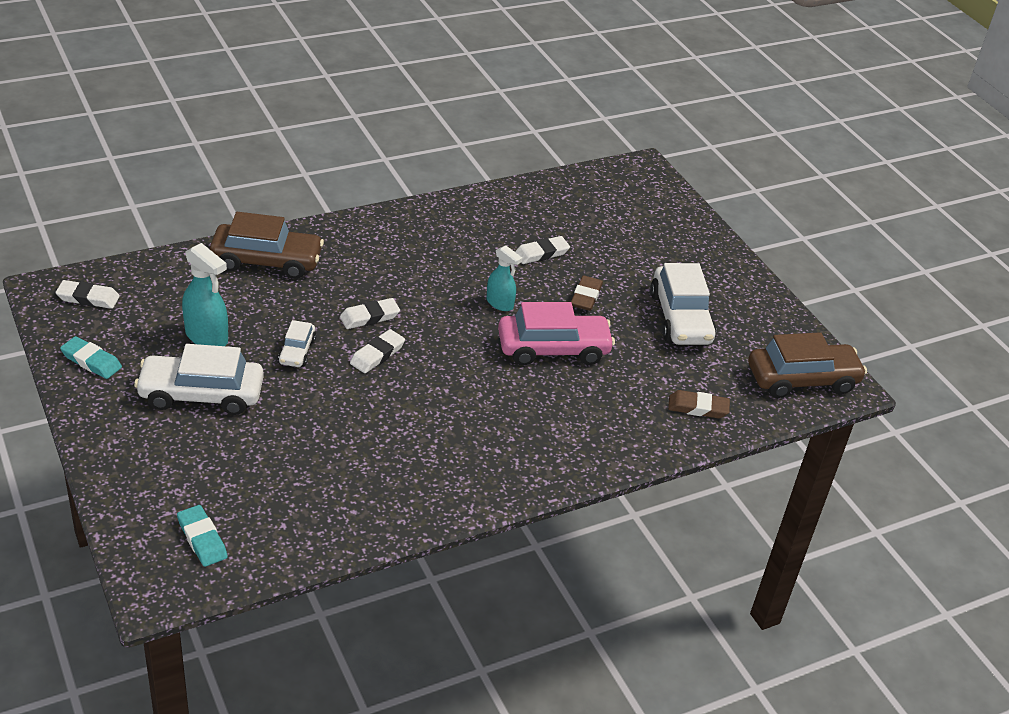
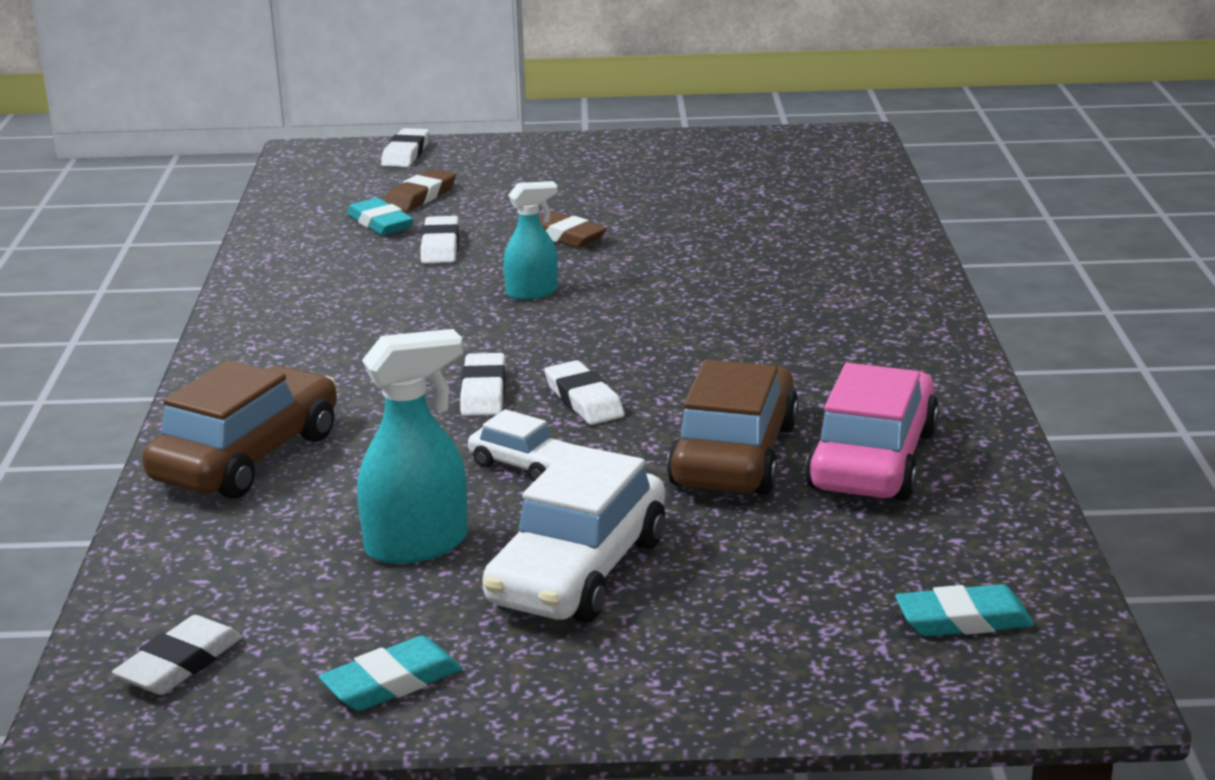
camera: 60 degrees left, 15 degrees down
(553, 349) = (664, 276): pink car -> pink car (873, 460)
(559, 223) = (380, 223): none -> turquoise eraser
(668, 203) = (406, 154): none -> white eraser
(680, 318) = (658, 192): white car -> none
(698, 408) = (843, 215): brown eraser -> brown eraser (420, 196)
(802, 379) = (824, 154): brown car -> brown car (734, 455)

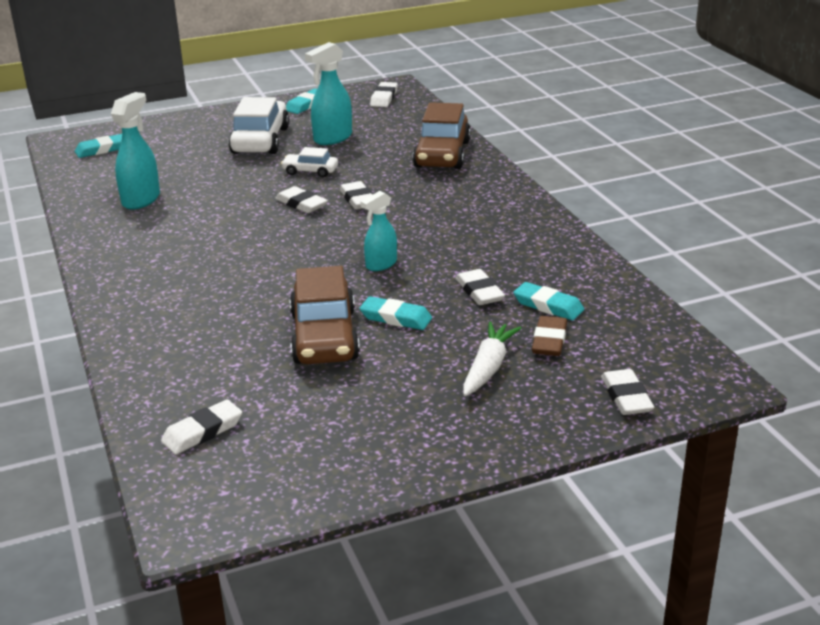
camera: 160 degrees right, 5 degrees up
(508, 186) = (488, 368): none -> white carrot
(565, 236) = (396, 318): brown eraser -> turquoise eraser
(734, 455) = (211, 191): brown car -> brown car (324, 336)
(825, 181) = (202, 432): none -> white eraser
(873, 460) = (141, 199): pink car -> turquoise spray bottle

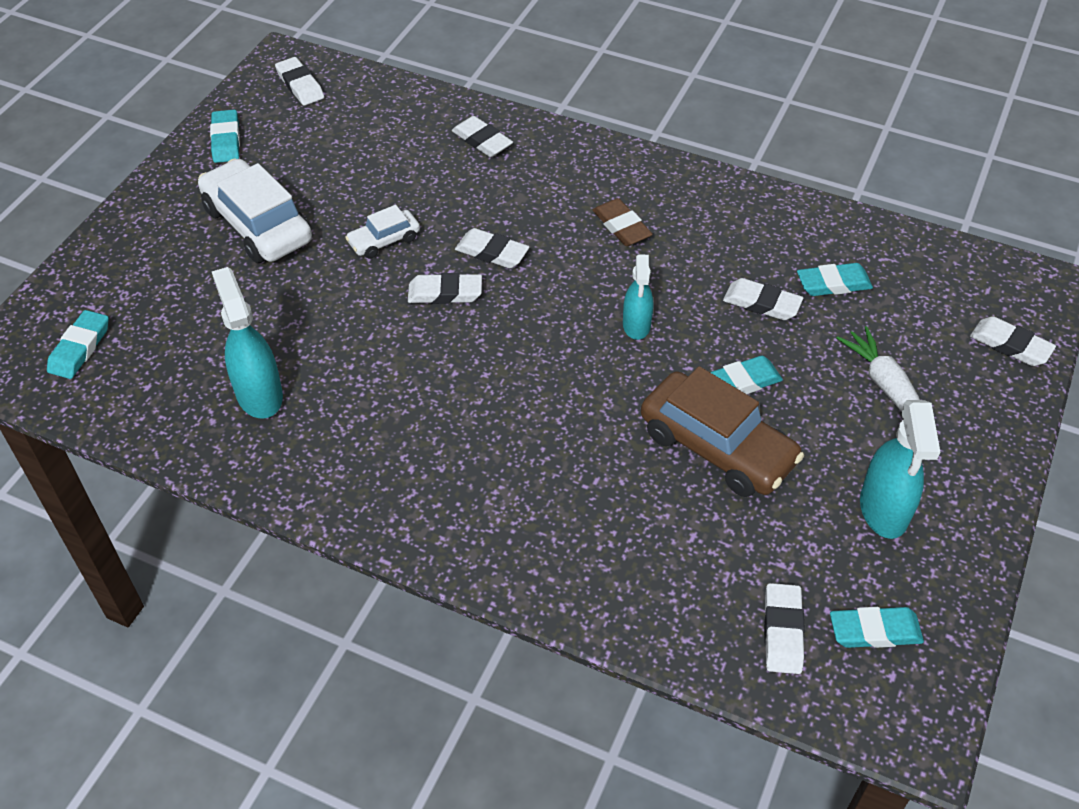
camera: 45 degrees left, 20 degrees up
(254, 466) = (875, 631): none -> turquoise eraser
(332, 138) = (334, 178): turquoise spray bottle -> turquoise spray bottle (884, 510)
(442, 154) = (482, 141): brown car -> white eraser
(549, 341) = (886, 323): brown eraser -> brown eraser (621, 226)

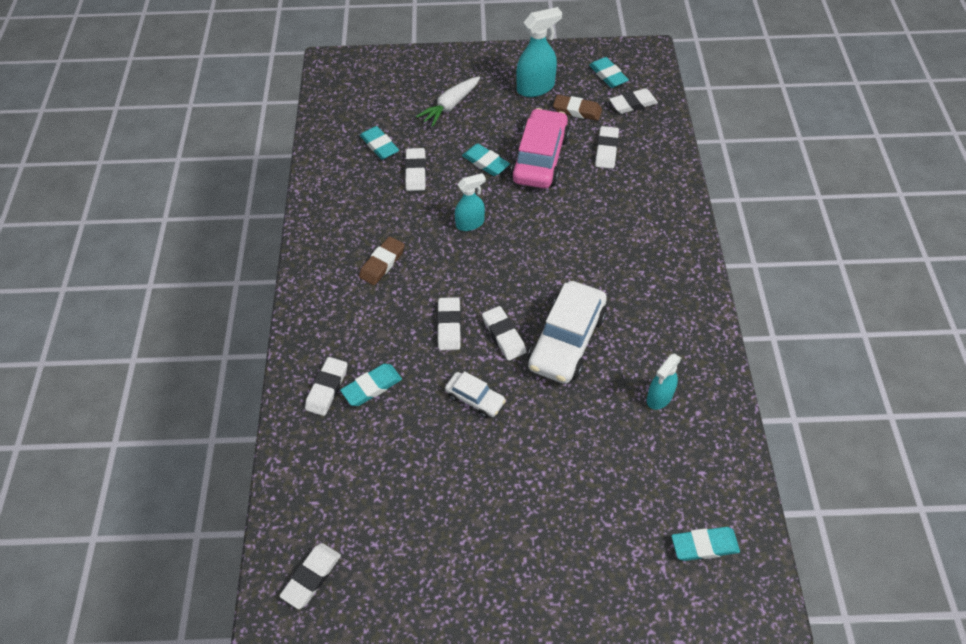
camera: 115 degrees left, 5 degrees up
(226, 140) = (419, 595): turquoise eraser -> turquoise eraser (372, 387)
(257, 225) = (508, 499): white car -> white car (566, 340)
(259, 394) = (659, 397): turquoise spray bottle -> turquoise spray bottle, size x0.66
(717, 447) = (540, 158): brown car -> pink car
(802, 542) = (577, 110): none -> brown eraser
(1010, 345) = (388, 67): white eraser -> white eraser (606, 150)

